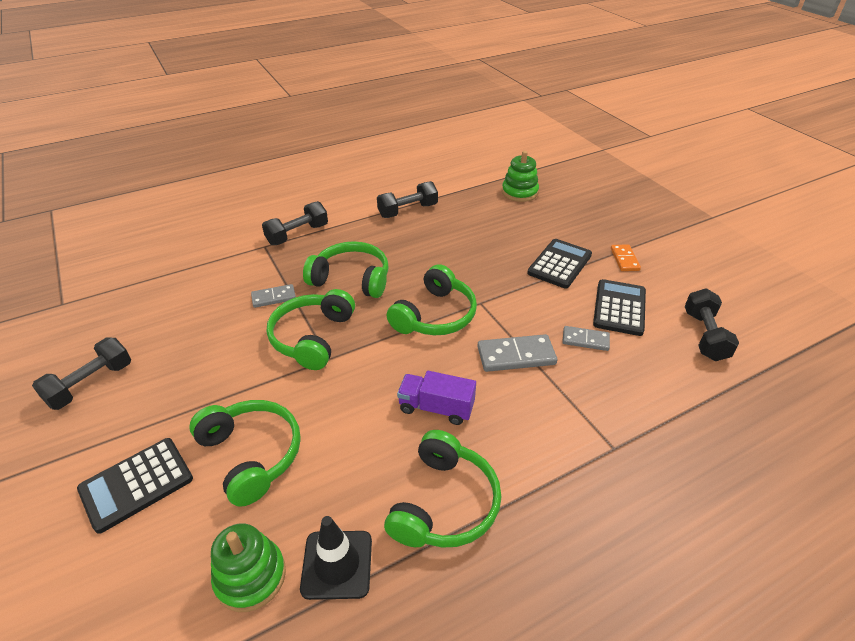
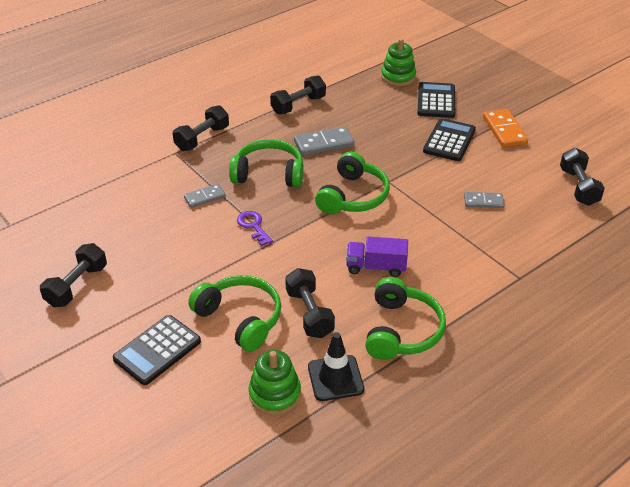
camera: 10 degrees left, 0 degrees up
(312, 337) = (253, 226): green headphones -> purple key
(336, 460) = (309, 313): none -> black dumbbell
(516, 356) = (430, 220): grey domino -> grey domino (324, 143)
(619, 308) = (506, 172): black calculator -> black calculator (436, 101)
(624, 259) = (504, 130): orange domino -> orange domino, size x1.57

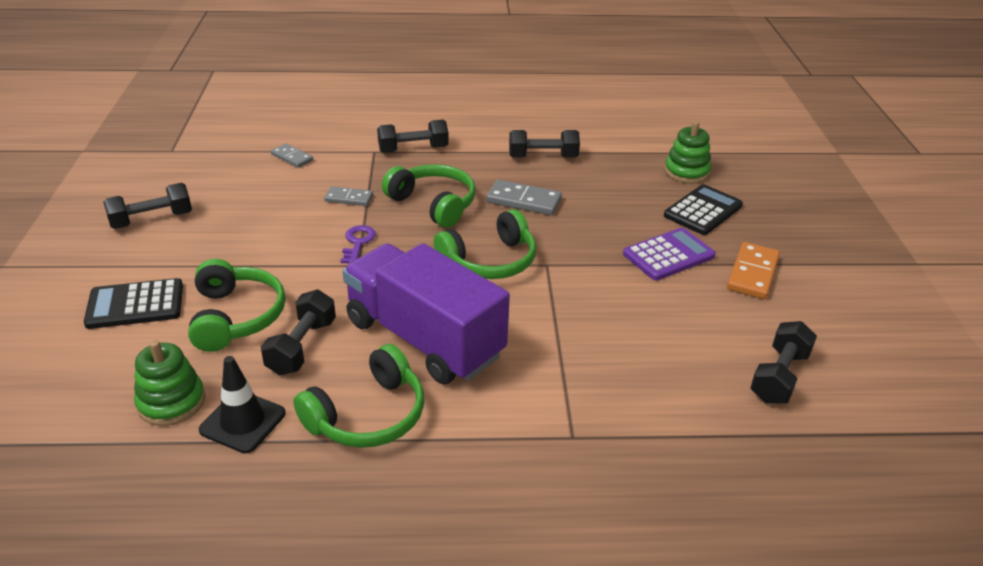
camera: 35 degrees right, 5 degrees down
(376, 267) = (424, 339): purple truck -> purple truck, size x2.13
(449, 140) = (668, 255): black calculator -> purple calculator
(483, 201) = (631, 334): grey domino -> grey domino (292, 157)

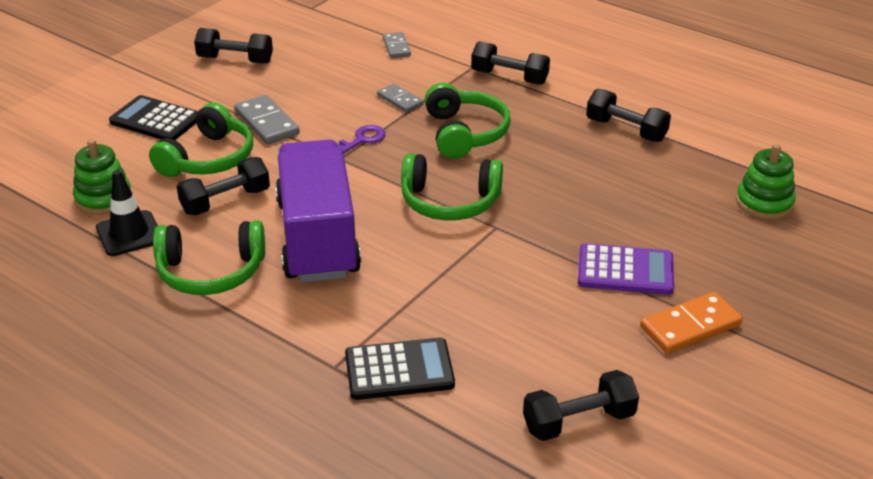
camera: 40 degrees right, 0 degrees up
(523, 201) = (551, 163): grey domino -> grey domino (266, 123)
(703, 211) = (725, 247): black calculator -> black calculator (399, 370)

